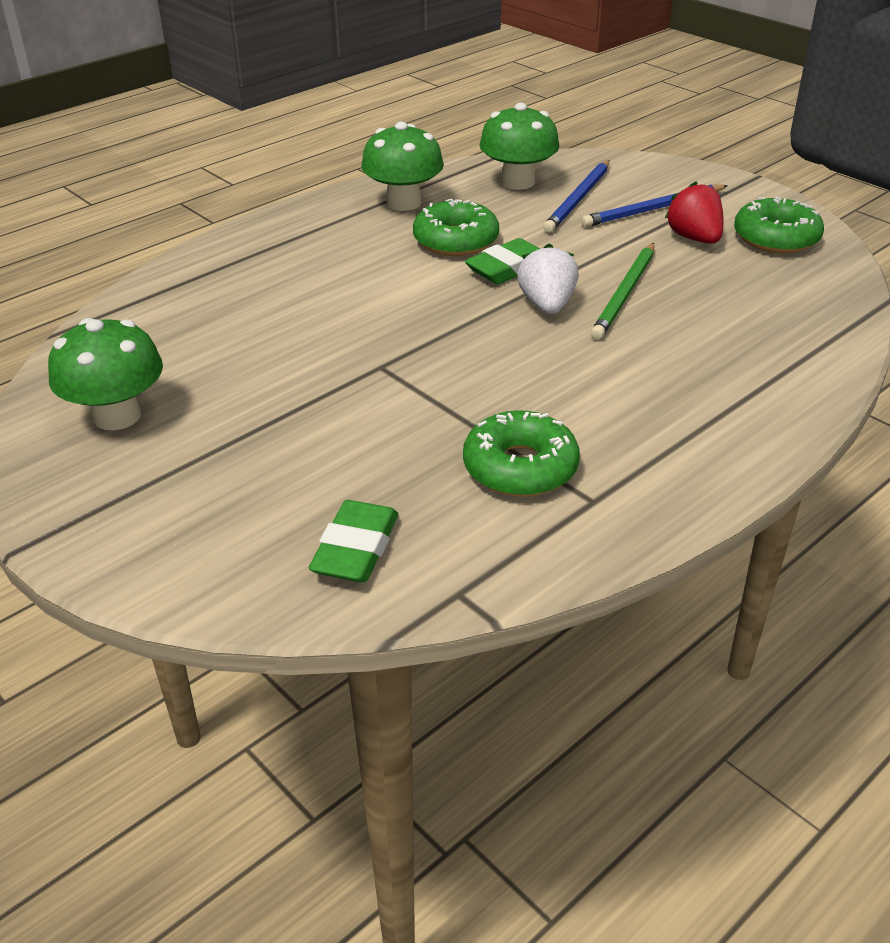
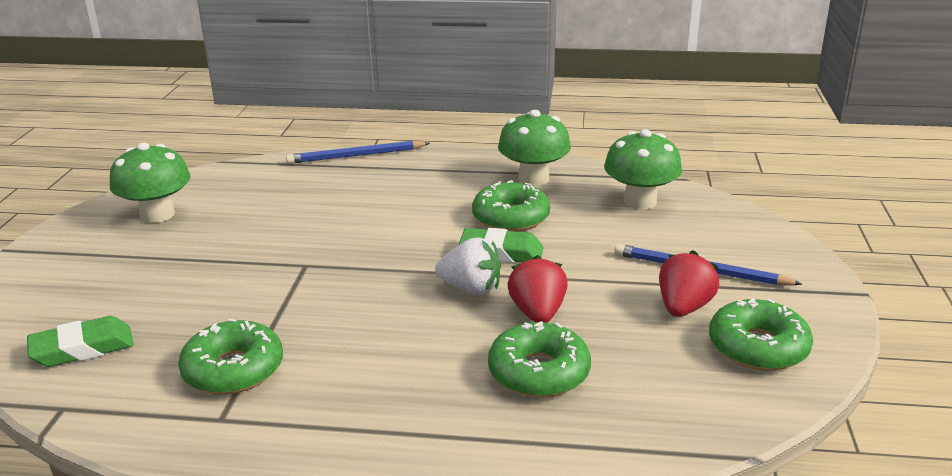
camera: 50 degrees right, 10 degrees down
(547, 305) = (471, 289): white strawberry -> white strawberry turned 60 degrees clockwise
(578, 199) = (657, 234): blue pencil -> blue pencil (356, 156)
(625, 294) = (537, 313): green pencil -> red strawberry
(706, 328) = (539, 372): none -> green donut

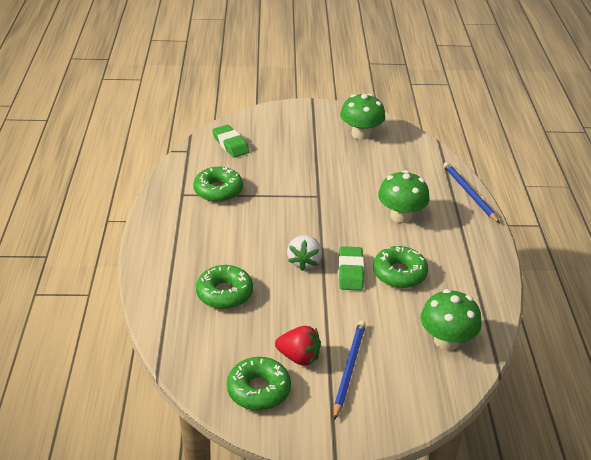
camera: 80 degrees right, 10 degrees up
(533, 179) = (465, 282): green mushroom -> green mushroom (401, 216)
(537, 313) = (282, 291): red strawberry -> none

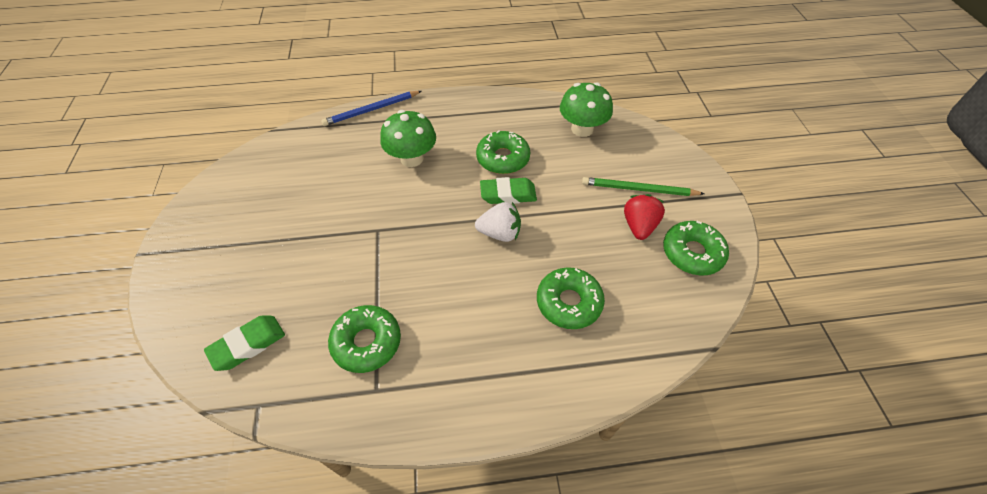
camera: 95 degrees left, 15 degrees up
(349, 369) = (638, 189): blue pencil -> green pencil
(361, 134) = (245, 196): green mushroom -> none

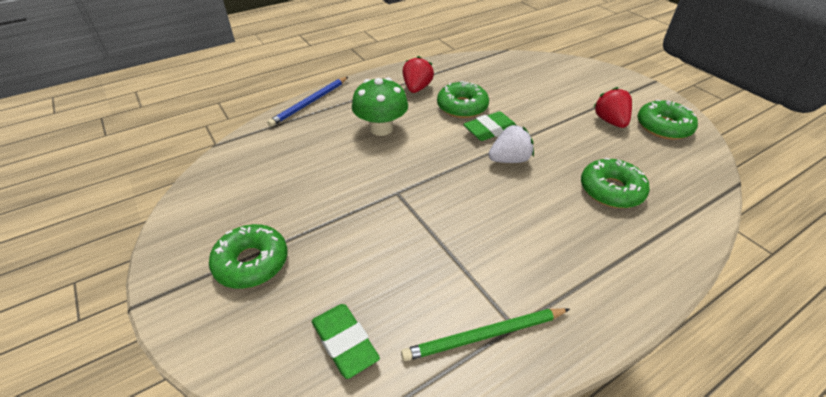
camera: 25 degrees left, 10 degrees down
(248, 345) = (345, 342): green eraser -> green eraser turned 60 degrees counterclockwise
(367, 342) = (469, 288): green donut -> green donut (251, 262)
(477, 123) = (417, 88): none -> red strawberry
(582, 129) = (506, 71): green mushroom -> none
(638, 189) = (586, 98): green pencil -> green pencil (484, 336)

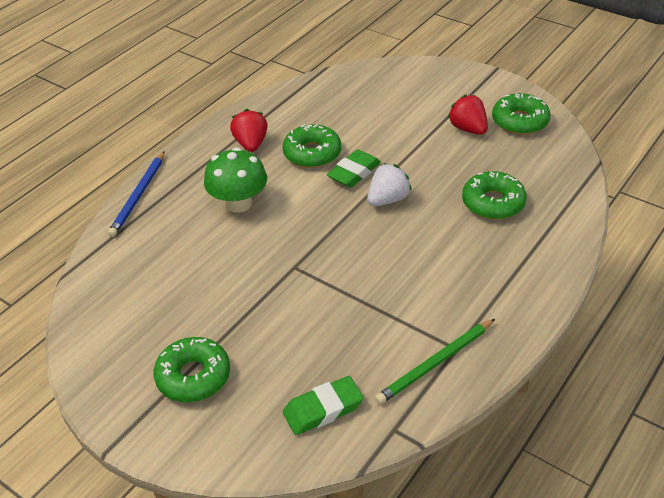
camera: 20 degrees left, 0 degrees up
(345, 342) = (323, 409): green eraser -> green eraser turned 60 degrees counterclockwise

